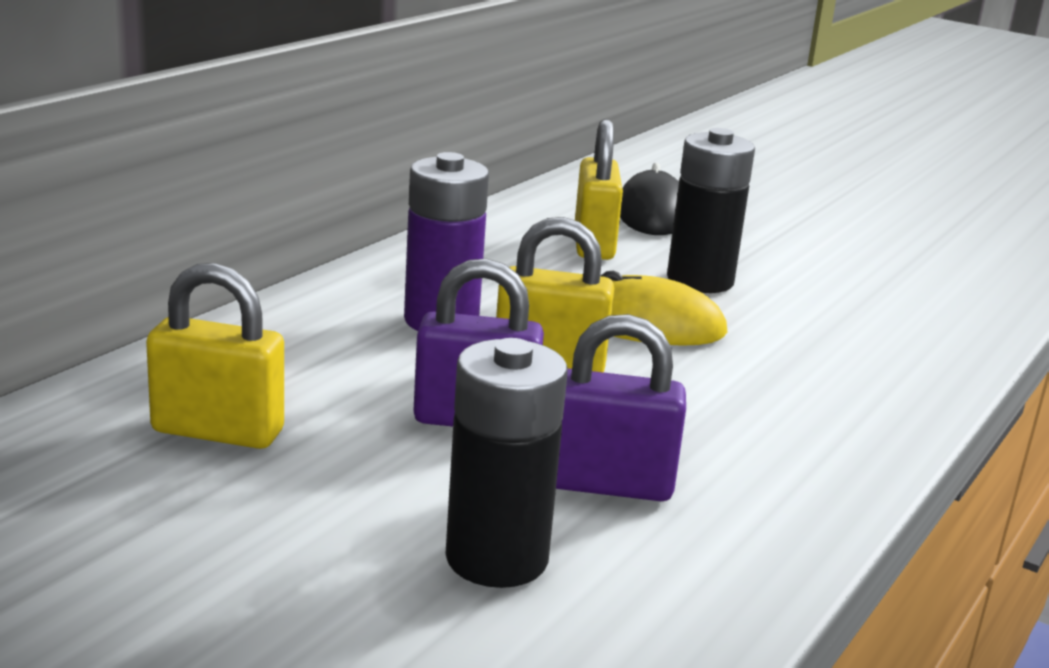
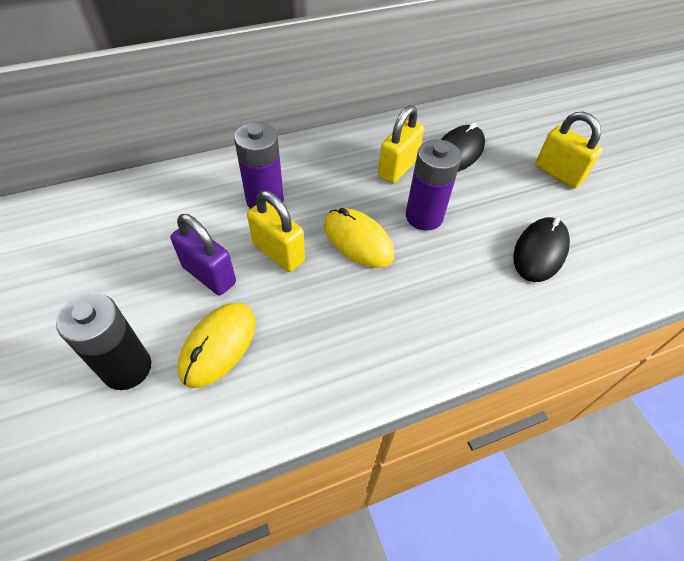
camera: 35 degrees right, 30 degrees up
(218, 431) = (108, 237): yellow padlock -> yellow padlock (558, 173)
(608, 484) = (218, 345): purple padlock -> yellow mouse
(700, 280) = (424, 216): black battery -> purple battery
(884, 275) = (540, 251): none -> black mouse

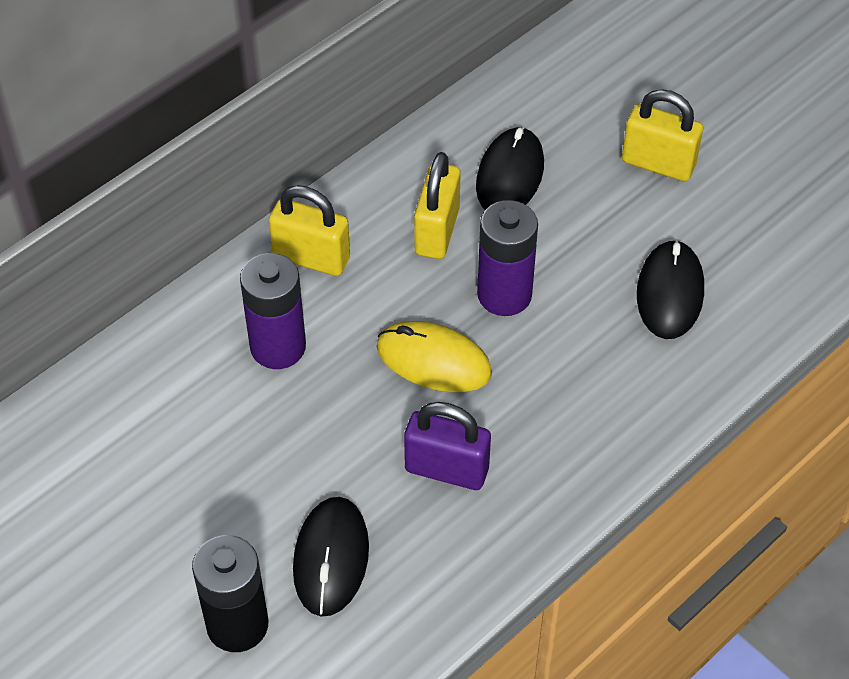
camera: 20 degrees left, 0 degrees up
(209, 275) = (266, 478): purple padlock -> purple padlock (446, 469)
(218, 345) = (331, 558): yellow mouse -> black mouse
(278, 252) = (338, 415): yellow padlock -> yellow padlock (311, 258)

